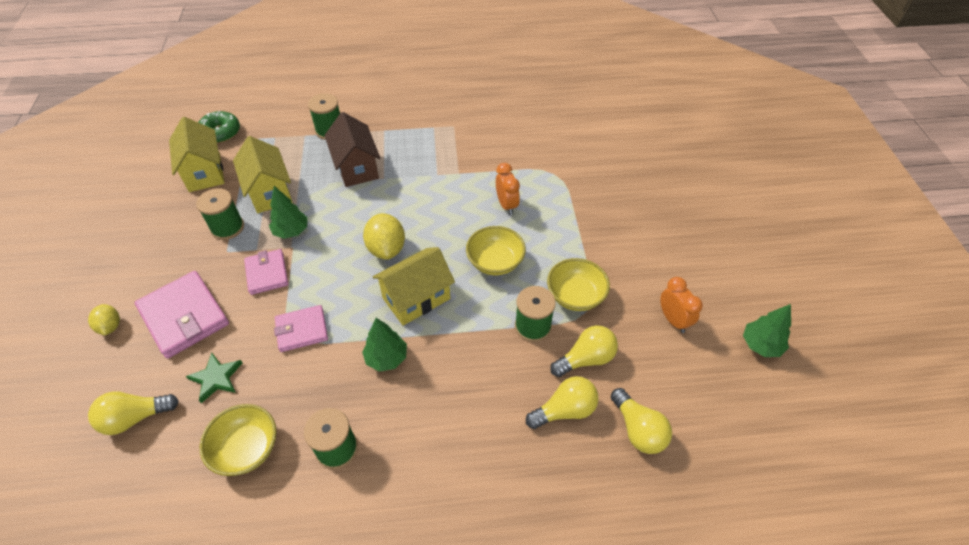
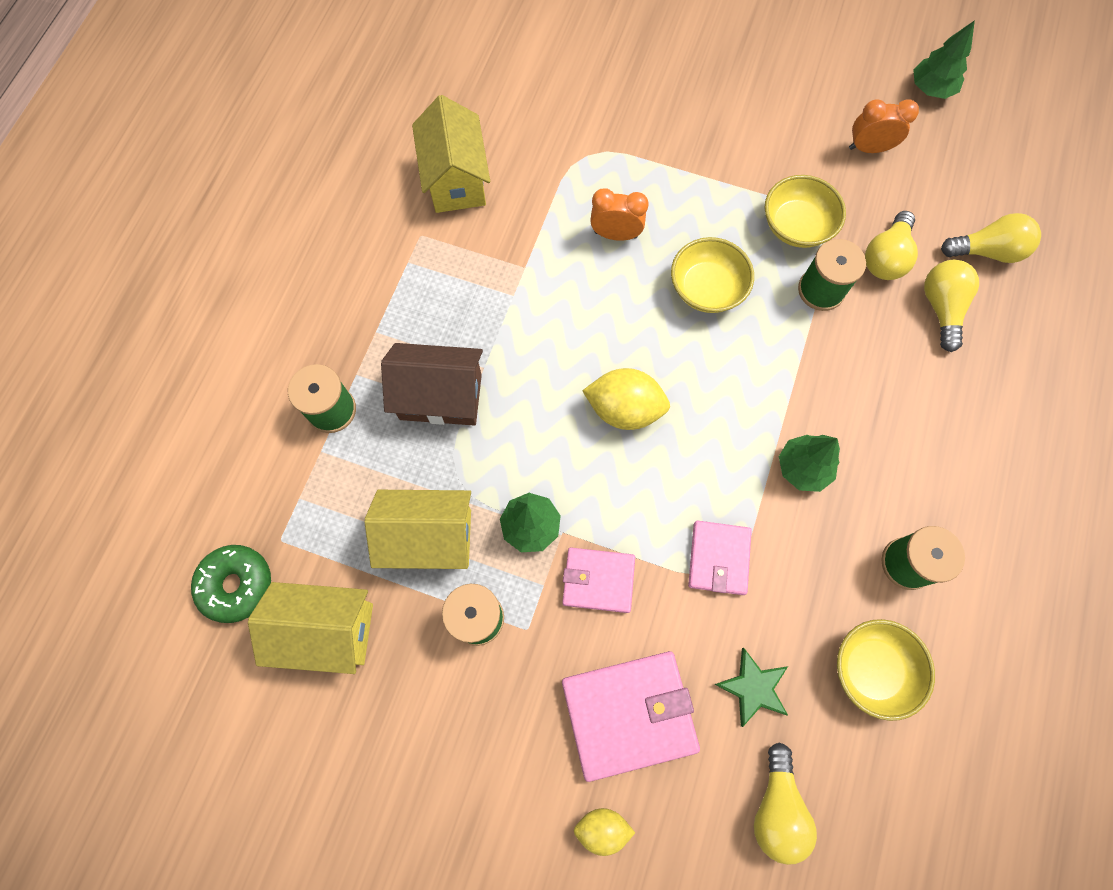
camera: 65 degrees left, 20 degrees up
(416, 298) = (726, 402): yellow house -> yellow house (456, 179)
(585, 359) = (885, 257): yellow light bulb -> yellow light bulb turned 150 degrees counterclockwise

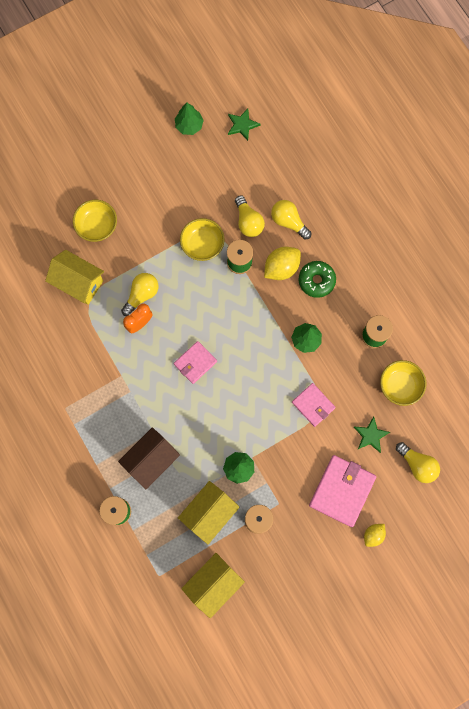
camera: 50 degrees left, 5 degrees up
(236, 585) = (163, 608): green donut -> green donut (316, 281)
(456, 179) = (50, 370): yellow house -> yellow house (78, 283)
(598, 580) = (282, 459): pink wallet -> pink wallet (195, 363)
(624, 409) = (222, 388): yellow lemon -> yellow lemon (281, 268)
(706, 289) = (198, 308): yellow bowl -> yellow bowl (97, 226)
(869, 148) = (193, 179): orange clock -> none
(987, 251) = (281, 179): yellow light bulb -> yellow light bulb (141, 295)
(1002, 147) = (242, 125): none -> green star

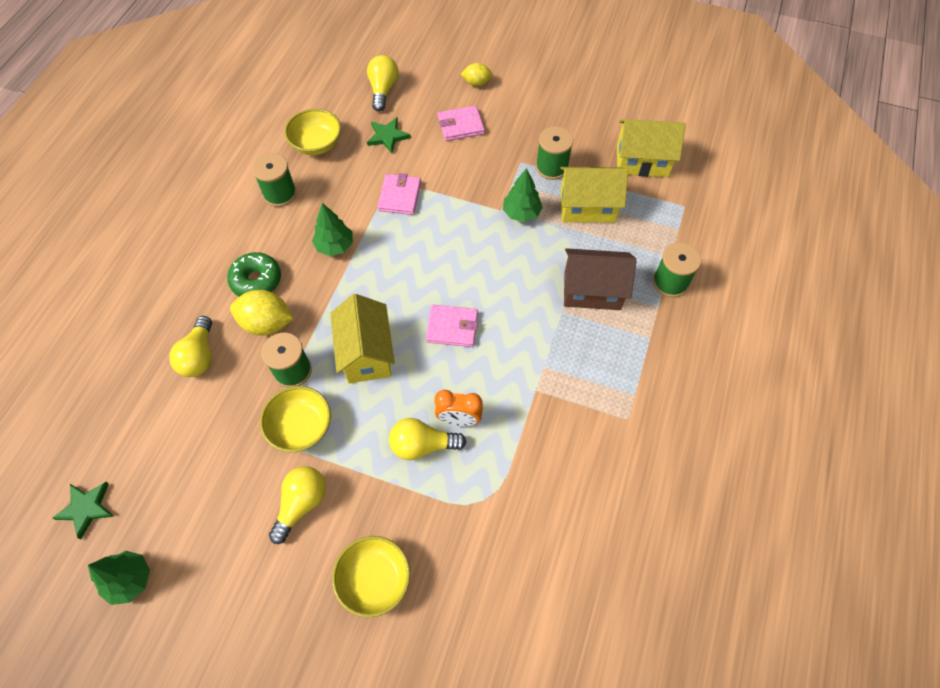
camera: 130 degrees left, 15 degrees down
(78, 283) = (471, 535): yellow house -> yellow house (366, 353)
(248, 222) = (231, 398): yellow light bulb -> yellow light bulb (301, 504)
(342, 491) = (460, 125): pink wallet -> pink wallet, size x0.61

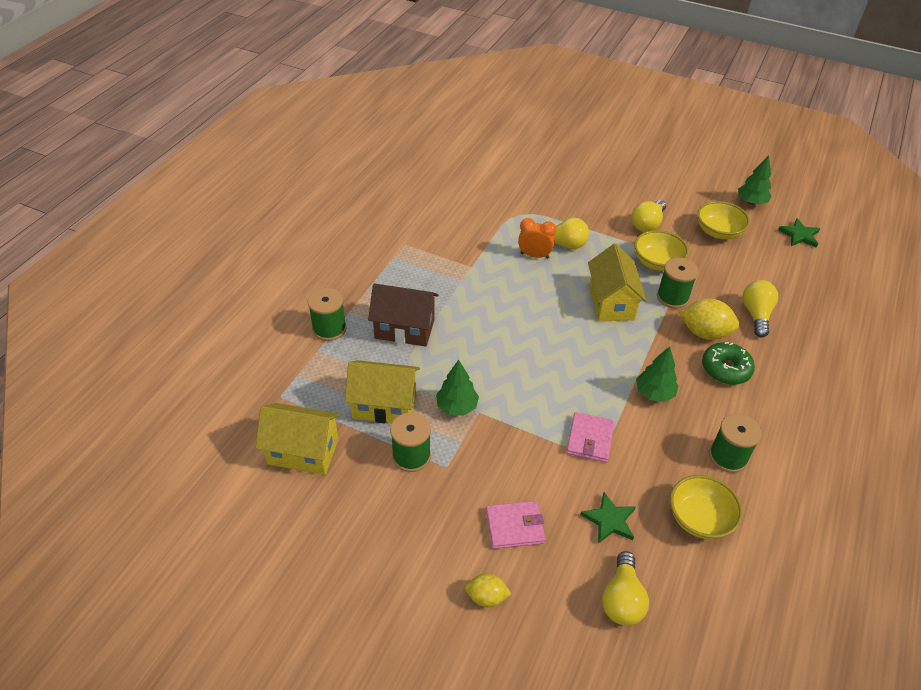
camera: 175 degrees left, 15 degrees down
(374, 580) = (593, 188): yellow bowl -> yellow bowl (718, 232)
(452, 327) = (537, 314): pink wallet -> none

